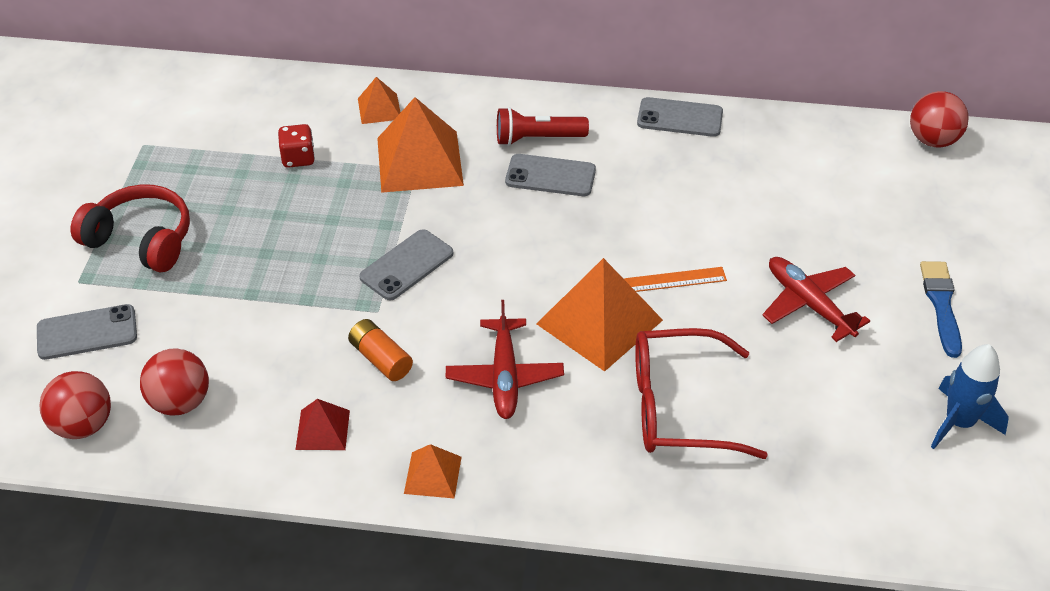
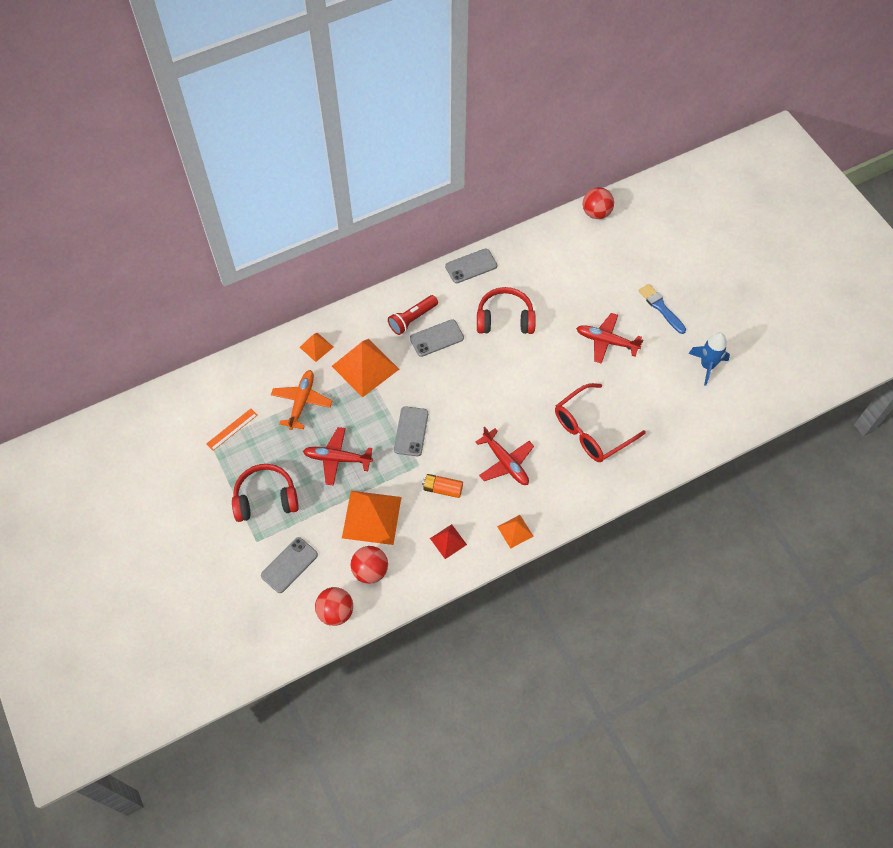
camera: 35 degrees left, 15 degrees up
(277, 245) = (337, 459): none -> red plane
(298, 158) = (301, 402): red dice -> orange plane
(599, 322) = (524, 407): orange pyramid -> orange pyramid (371, 517)
(672, 200) = (505, 319): none -> red headphones
(675, 280) = (540, 363): orange ruler -> orange ruler (232, 429)

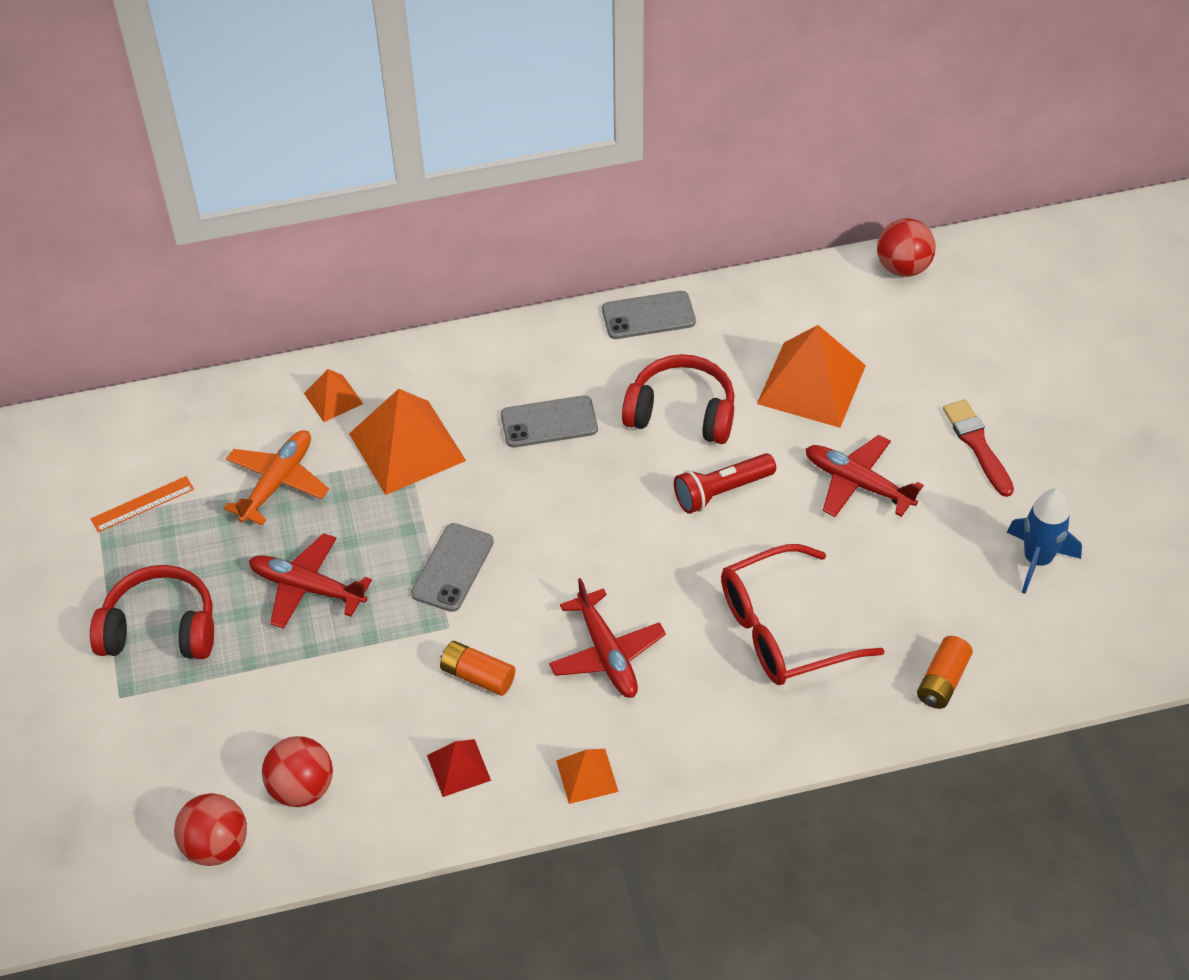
camera: 15 degrees right, 10 degrees down
(289, 565) = (162, 748): grey phone -> none
(371, 517) = (334, 698): orange pyramid -> orange pyramid (811, 384)
(412, 319) = (515, 383): red flashlight -> red flashlight (721, 491)
(661, 307) = (977, 445): blue brush -> red brush
(678, 441) = (942, 681): none -> orange battery

